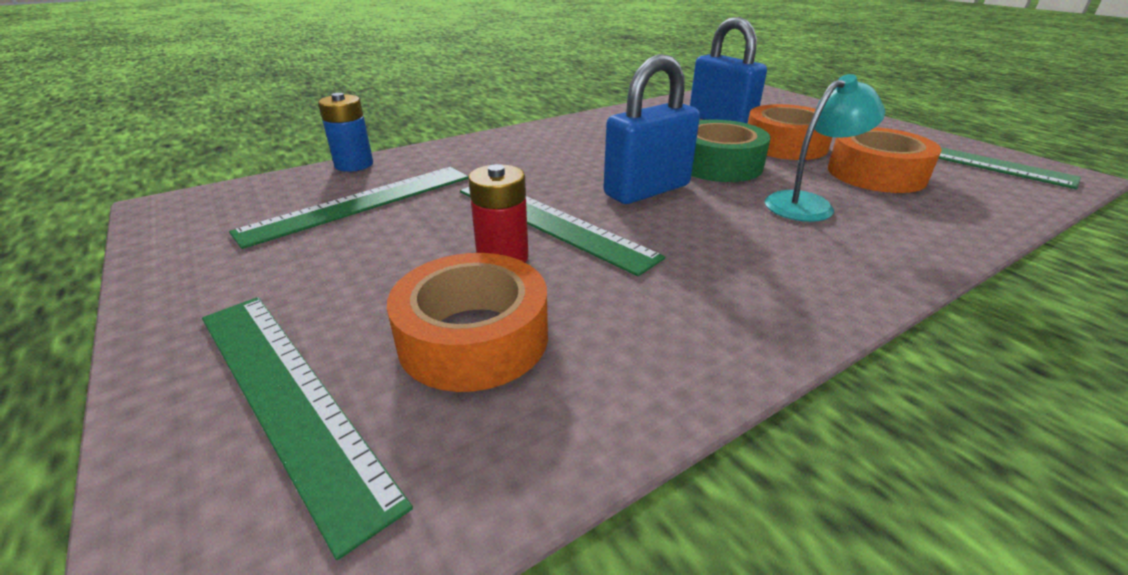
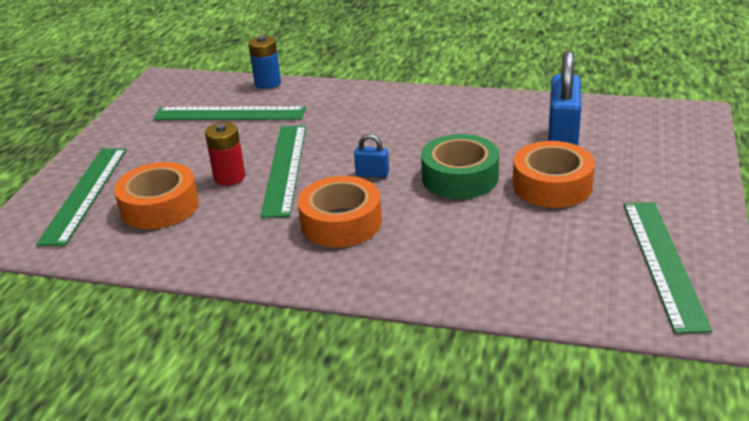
camera: 50 degrees right, 0 degrees up
(647, 190) = (372, 174): blue padlock -> blue padlock, size x0.46
(808, 204) = (440, 231): turquoise lamp -> none
(876, 174) = (549, 239): orange tape -> orange tape (341, 222)

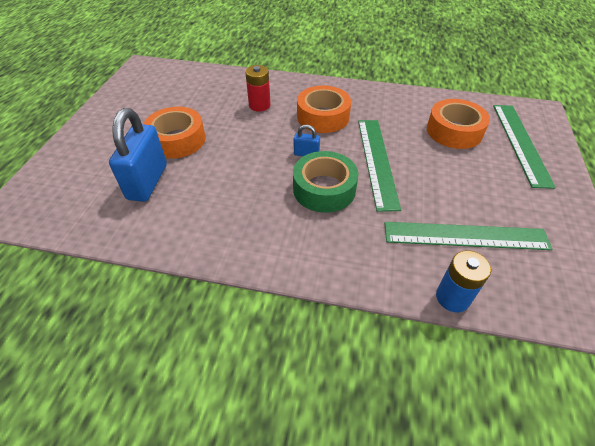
camera: 175 degrees right, 15 degrees up
(229, 177) = (418, 154): red battery -> red battery (259, 105)
(460, 177) = (240, 149): green tape -> green tape (324, 189)
(663, 262) = (143, 90): green ruler -> none

